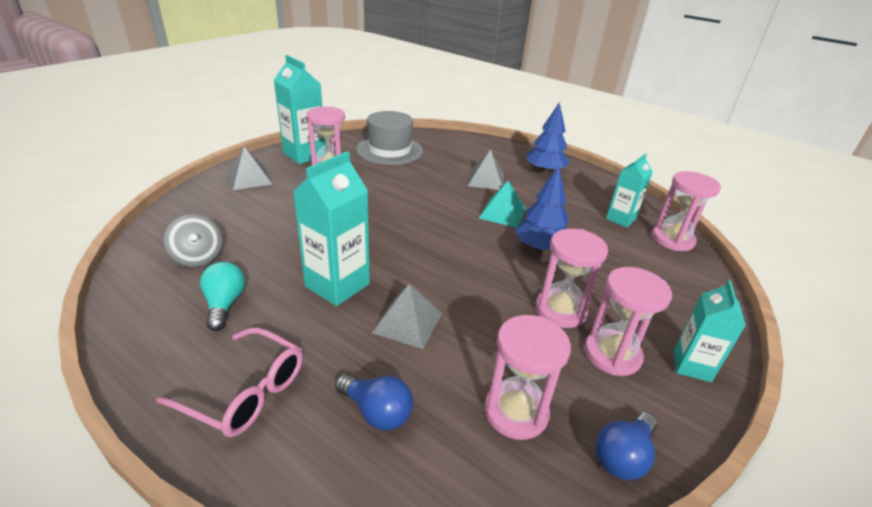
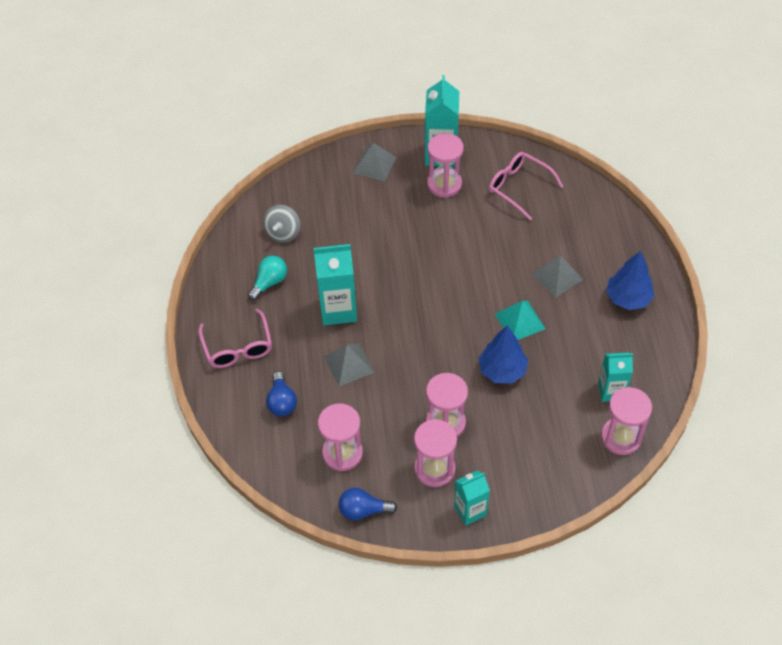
camera: 50 degrees right, 20 degrees up
(389, 150) = (519, 187): grey hat -> pink glasses

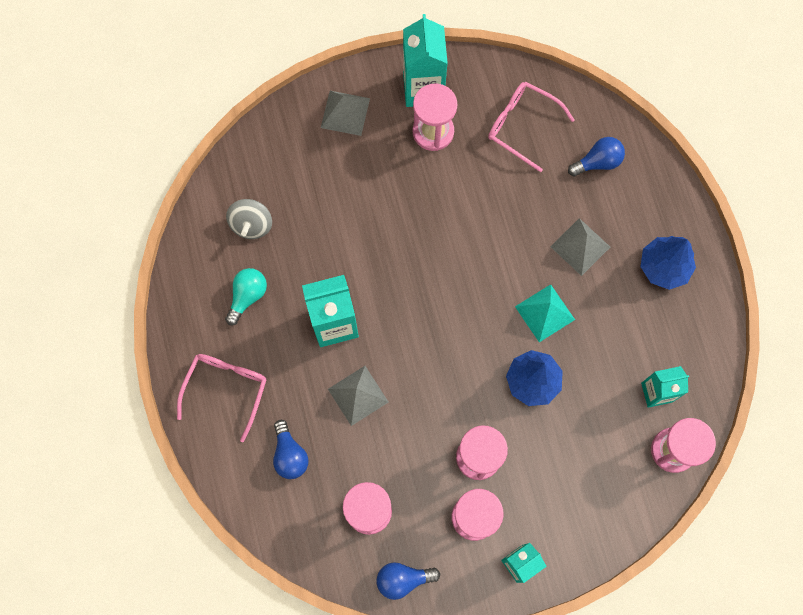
camera: 10 degrees left, 20 degrees up
(238, 347) = (226, 389): pink glasses -> pink glasses turned 135 degrees counterclockwise
(579, 218) = (597, 162): none -> blue light bulb

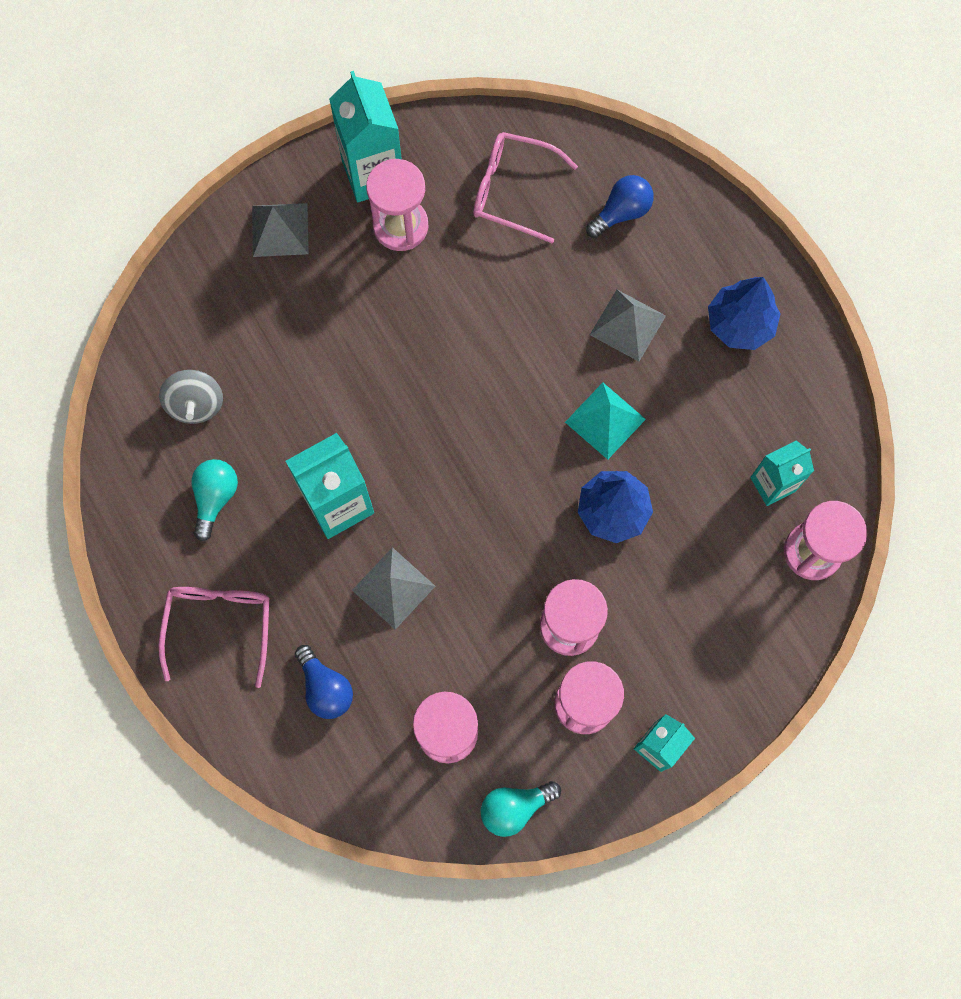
camera: 15 degrees left, 0 degrees up
(403, 579) = (515, 807): blue light bulb -> turquoise light bulb

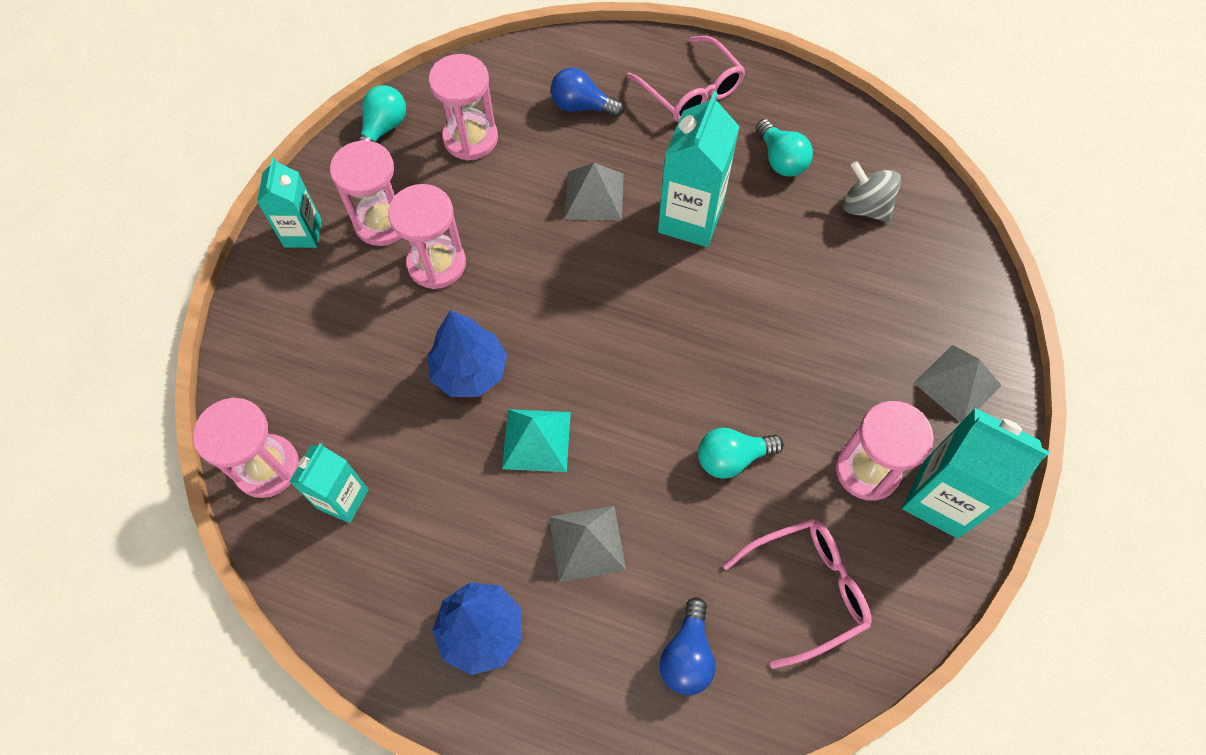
camera: 140 degrees right, 10 degrees down
(482, 303) = (732, 458): none -> turquoise light bulb

